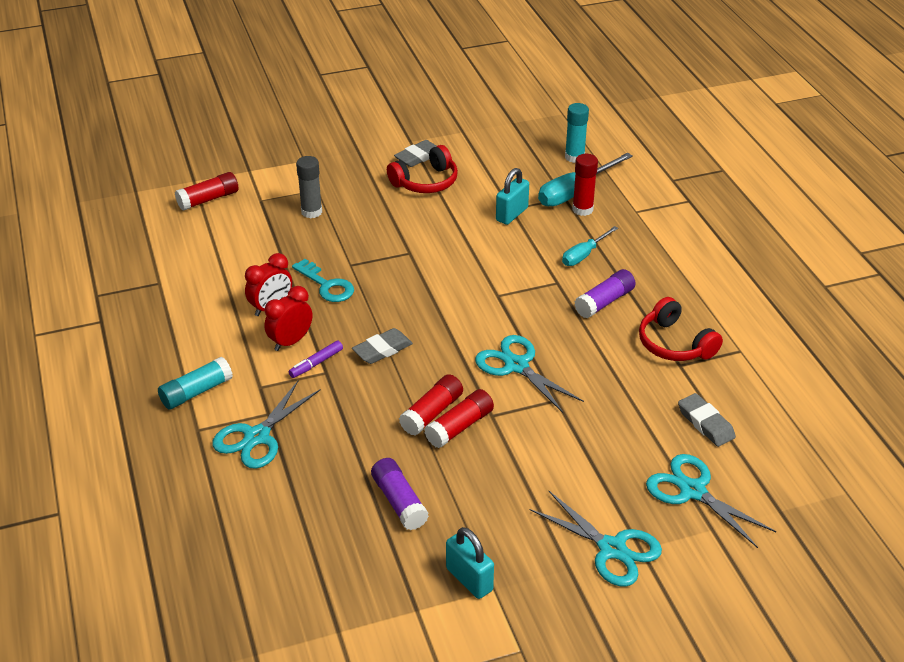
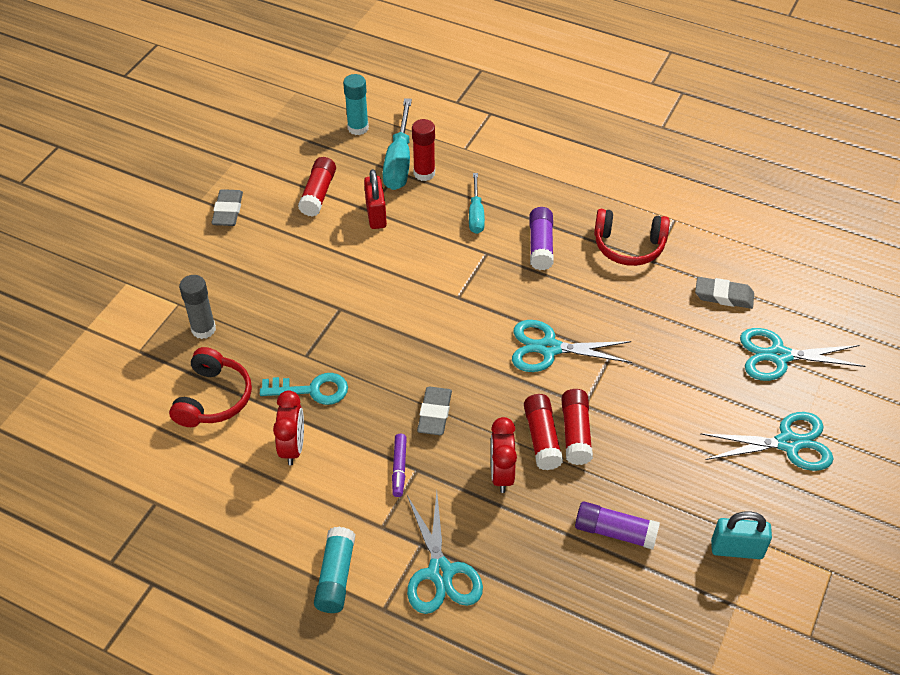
camera: 45 degrees left, 10 degrees up
(208, 199) = (86, 385): red glue stick -> red glue stick (318, 194)
(290, 341) = (352, 465): red clock -> red clock (501, 474)
(425, 182) = (266, 231): red headphones -> red headphones (213, 398)
(512, 214) = (376, 215): turquoise padlock -> red padlock

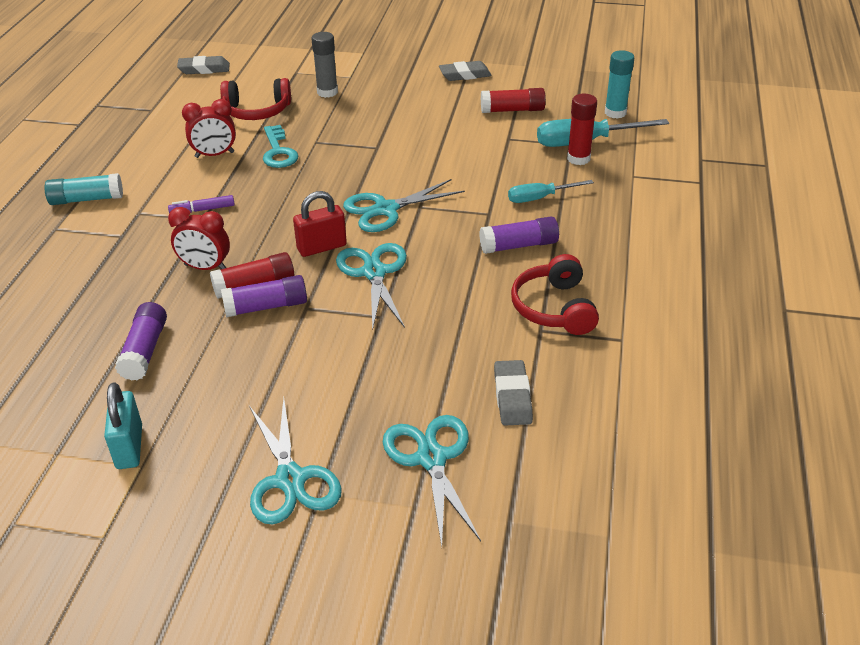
camera: 75 degrees right, 10 degrees down
(376, 215) = (504, 143): red padlock -> red padlock (321, 247)
(434, 413) = (269, 218): grey eraser -> grey eraser (204, 69)
(440, 572) = (92, 251): turquoise scissors -> turquoise scissors (386, 209)
(501, 474) = (205, 267): red clock -> red clock turned 150 degrees counterclockwise
(575, 433) = (266, 306): red glue stick -> purple glue stick

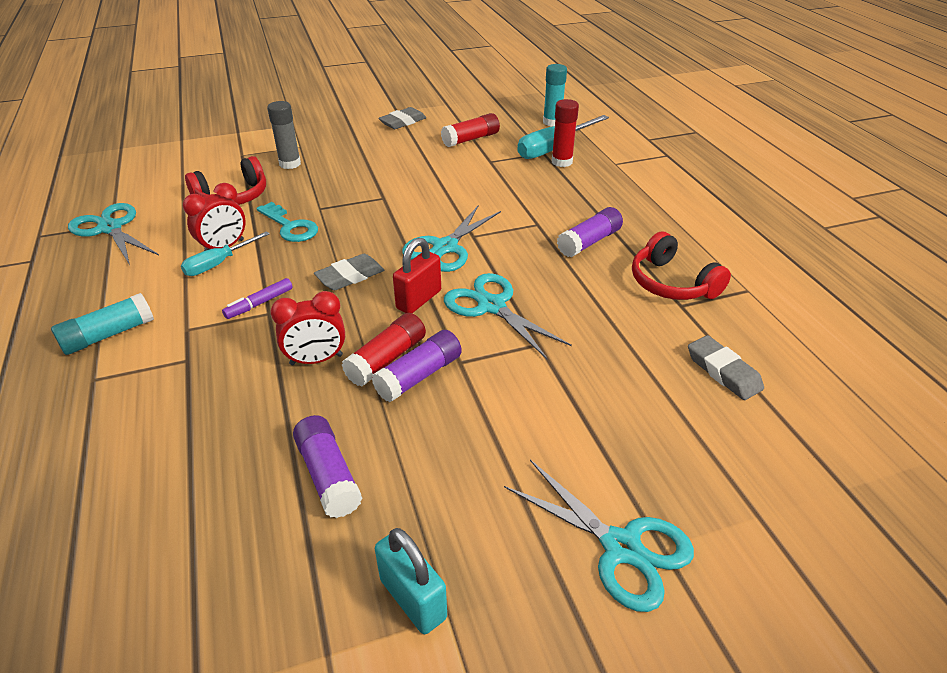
camera: 30 degrees left, 0 degrees up
(204, 69) = (140, 173): grey eraser -> grey eraser (350, 276)
(431, 459) = (722, 460): turquoise scissors -> turquoise scissors (110, 228)
(540, 198) = (565, 200): turquoise screwdriver -> turquoise screwdriver (218, 264)

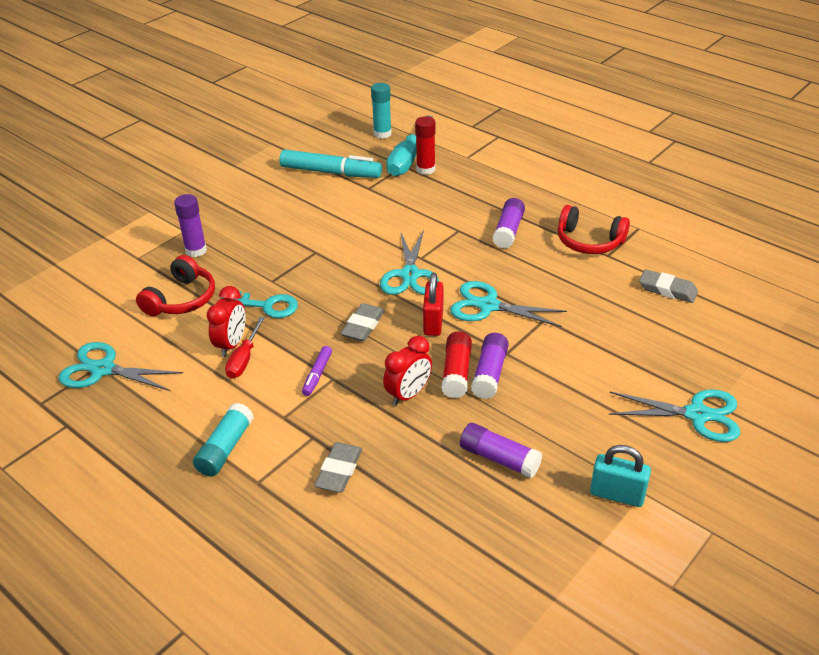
camera: 30 degrees left, 0 degrees up
(218, 264) = (244, 359): turquoise screwdriver -> red screwdriver
(290, 164) = (196, 250): grey glue stick -> purple glue stick
(402, 122) = (252, 175): grey eraser -> grey eraser (339, 471)
(470, 139) = (331, 172): red glue stick -> turquoise marker

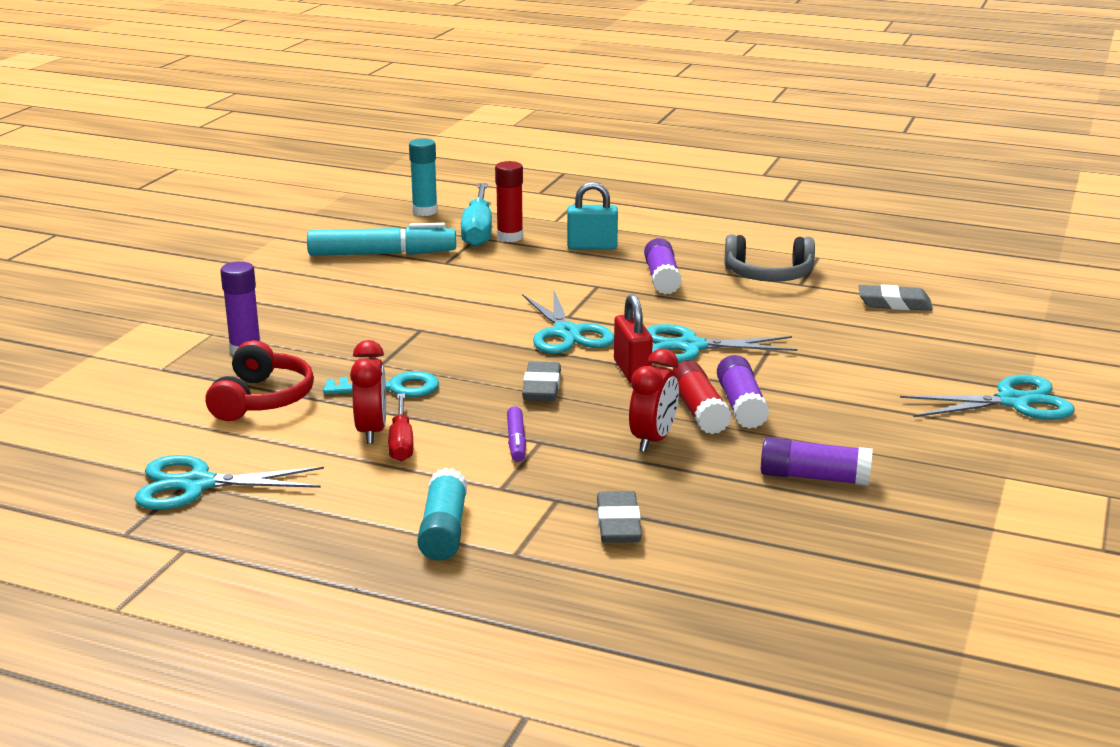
camera: 20 degrees left, 15 degrees down
(589, 241) = (768, 275): red headphones -> grey headphones
(617, 495) = (978, 484): turquoise padlock -> turquoise padlock (592, 247)

